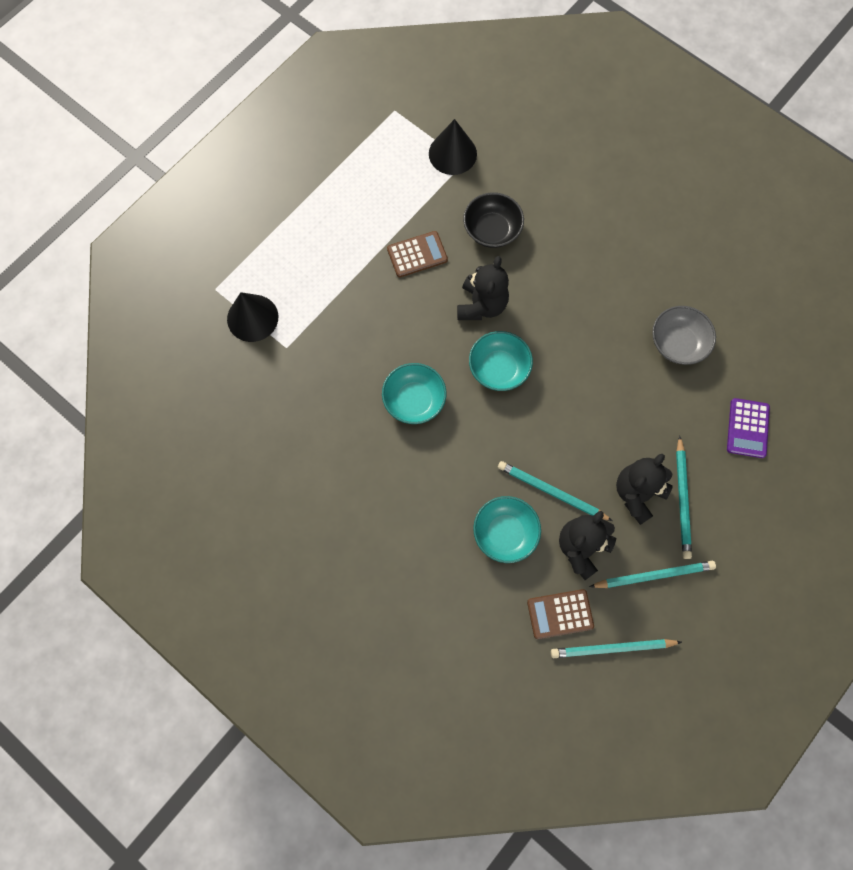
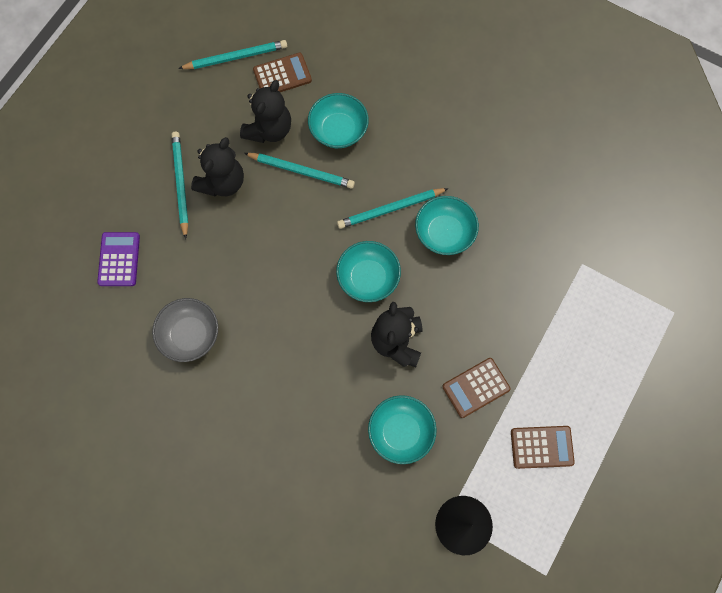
camera: 170 degrees right, 0 degrees up
(252, 318) = (625, 288): black cone -> none
(371, 199) = (541, 447): none -> brown calculator
(492, 230) = (401, 432): black bowl -> turquoise bowl
(653, 575) = (204, 117): turquoise pencil -> turquoise pencil (390, 209)

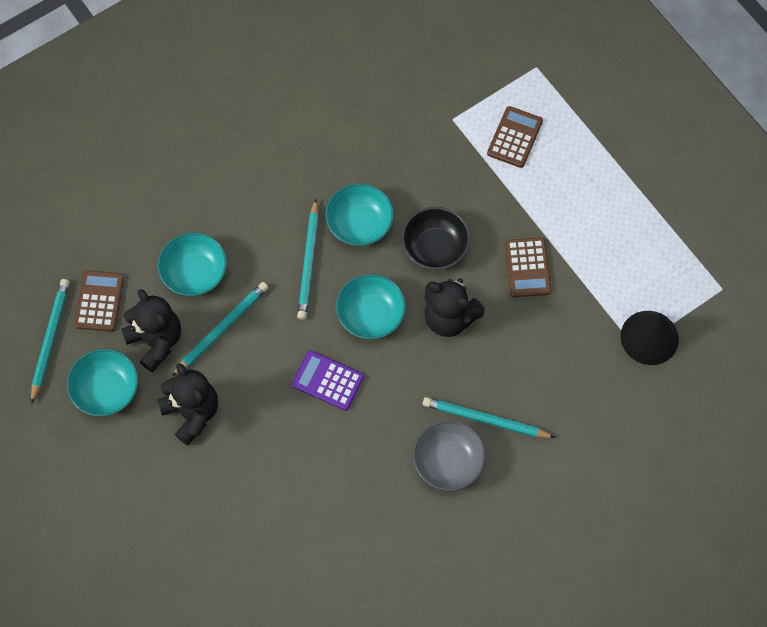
camera: 65 degrees left, 5 degrees down
(119, 259) = (225, 554): purple calculator -> purple calculator (328, 381)
(181, 184) = (171, 456): turquoise pencil -> turquoise pencil (485, 419)
(190, 335) = (346, 512): grey bowl -> grey bowl (448, 462)
(401, 432) = (539, 353): turquoise bowl -> turquoise bowl (106, 390)
(454, 302) = (435, 247): none -> black bowl
(541, 447) = (608, 238): brown calculator -> brown calculator (514, 137)

